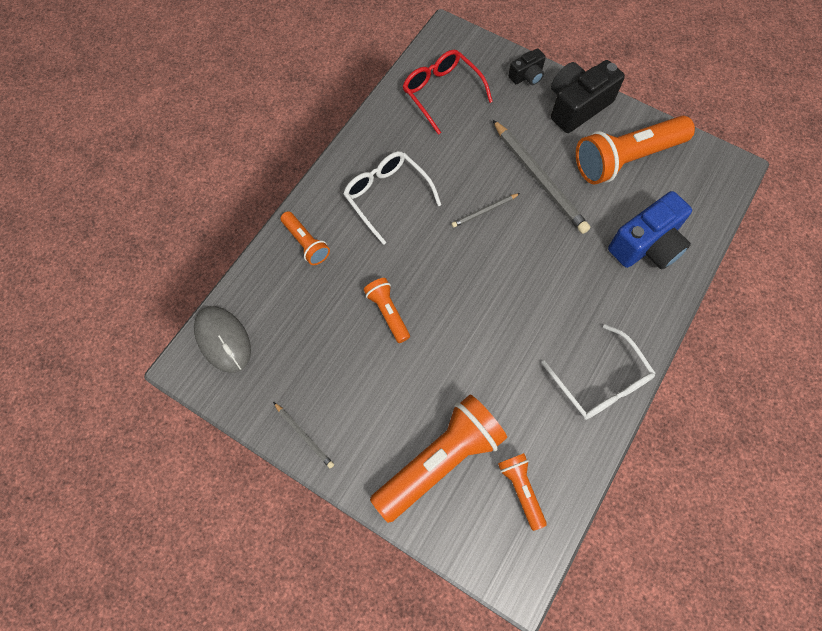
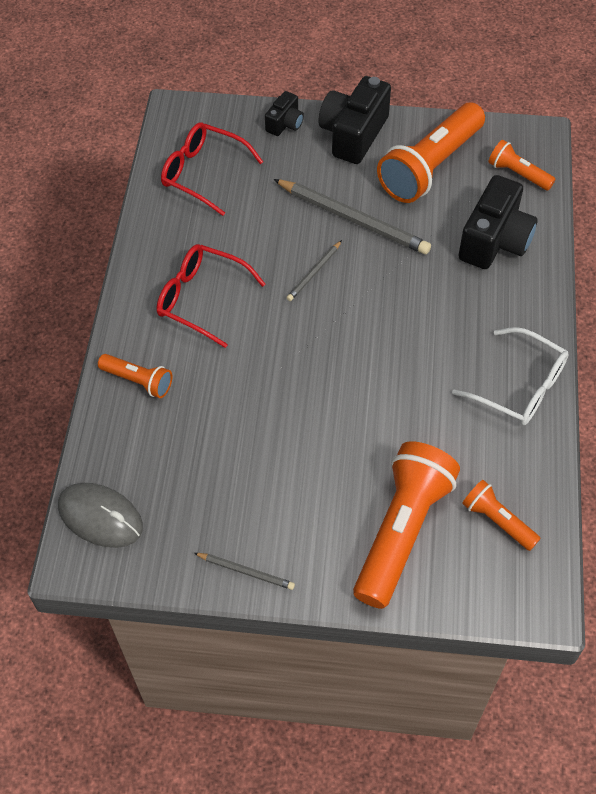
camera: 25 degrees left, 10 degrees down
(386, 196) = (201, 299): white glasses -> red glasses
(387, 312) = (267, 413): orange flashlight -> orange flashlight (518, 174)
(646, 245) = (495, 241): blue camera -> black camera

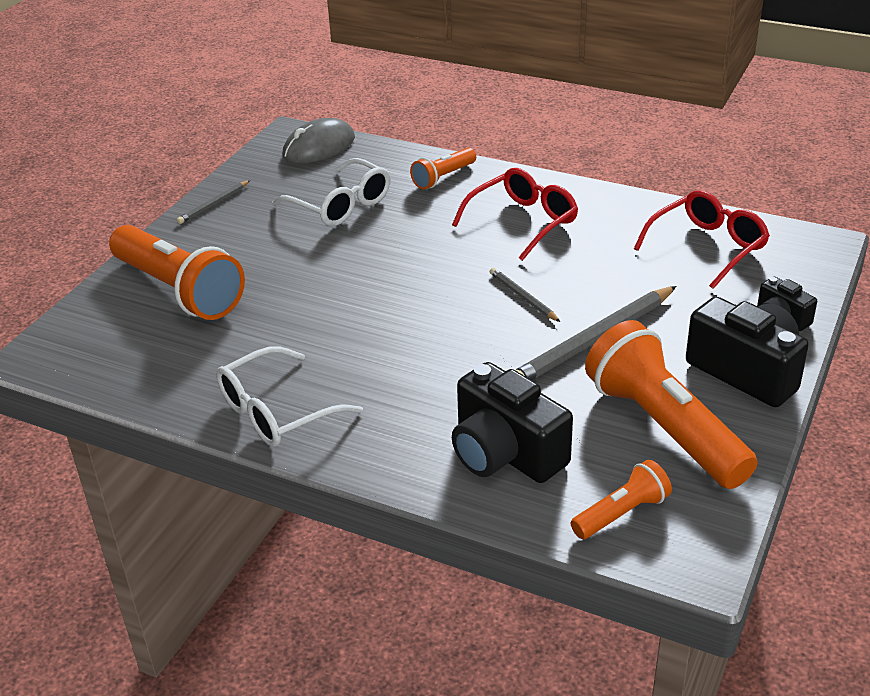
camera: 110 degrees right, 20 degrees down
(214, 451) = (341, 205): none -> white glasses
(497, 521) = (138, 351): orange flashlight -> none

